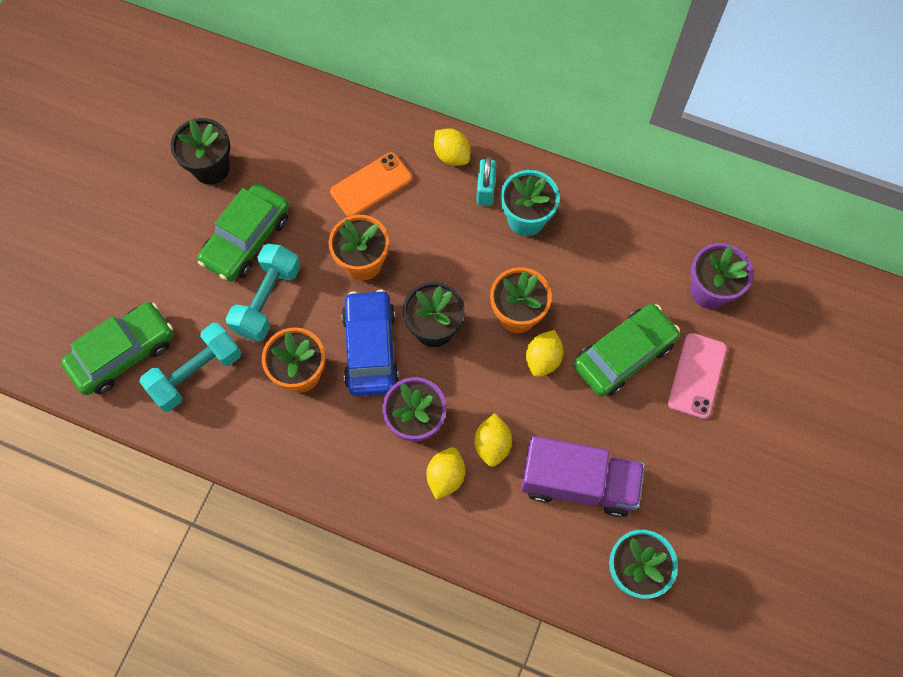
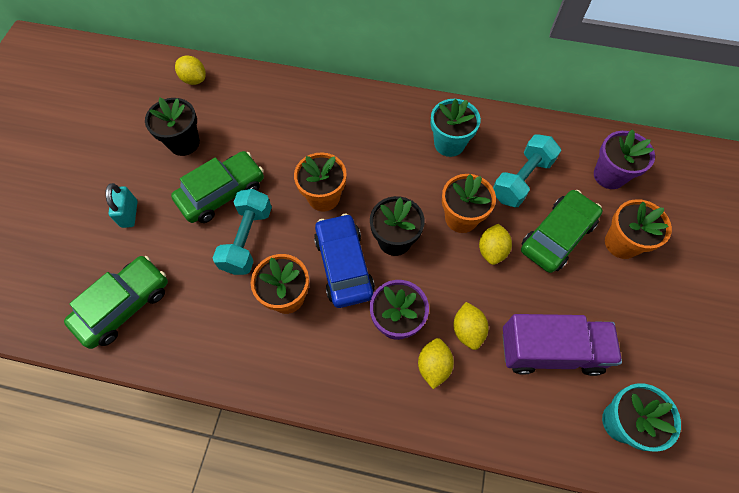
camera: 10 degrees left, 5 degrees down
(196, 373) = (193, 312): turquoise dumbbell -> turquoise dumbbell (521, 179)
(247, 239) = (222, 193): green car -> green car turned 150 degrees counterclockwise
(371, 185) = (319, 137): orange phone -> none
(452, 155) = (379, 106): yellow lemon -> yellow lemon (194, 79)
(485, 190) = (411, 127): turquoise padlock -> turquoise padlock (129, 214)
(697, 376) = (621, 243): pink phone -> orange flower pot

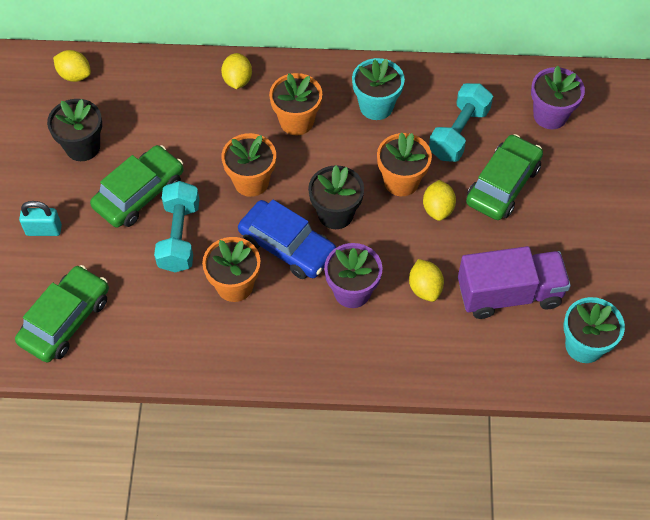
camera: 10 degrees left, 5 degrees down
(129, 214) = (44, 230): turquoise padlock -> turquoise padlock turned 75 degrees counterclockwise
(344, 265) = (287, 246): blue car -> blue car turned 150 degrees clockwise
(433, 366) = (396, 326): yellow lemon -> yellow lemon (237, 80)
(621, 243) = (569, 182): orange flower pot -> orange flower pot (296, 121)

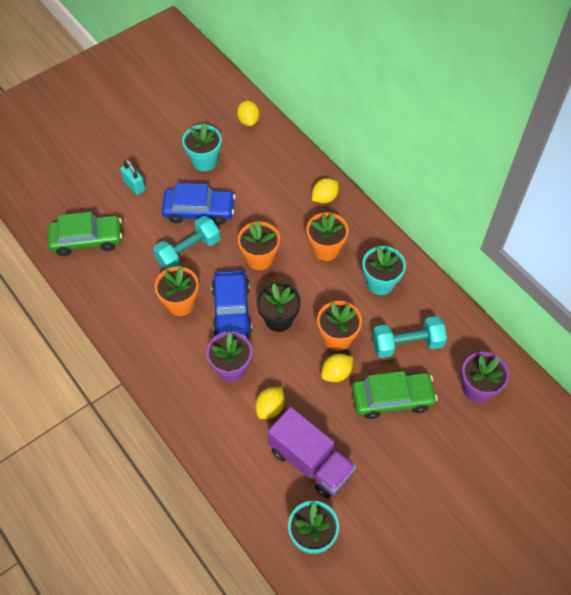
camera: 50 degrees right, 0 degrees up
(83, 147) = (204, 161): black flower pot -> turquoise flower pot
(139, 193) = (199, 211): green car -> blue car

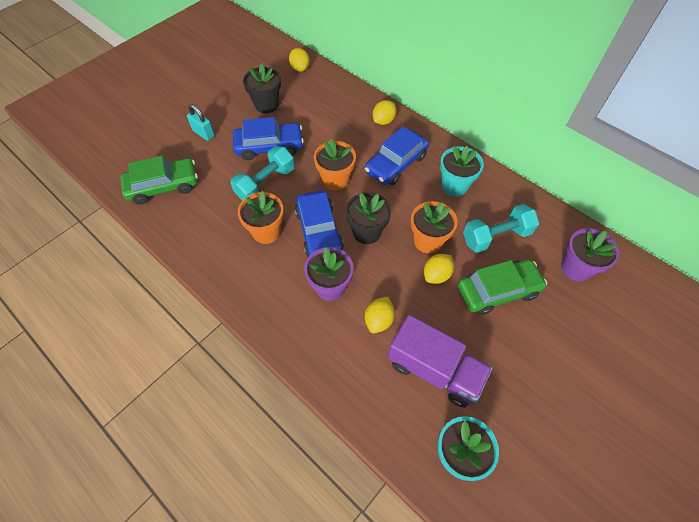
camera: 10 degrees left, 0 degrees up
(204, 161) = (266, 105): turquoise flower pot -> black flower pot
(325, 249) = (396, 163): orange flower pot -> blue car

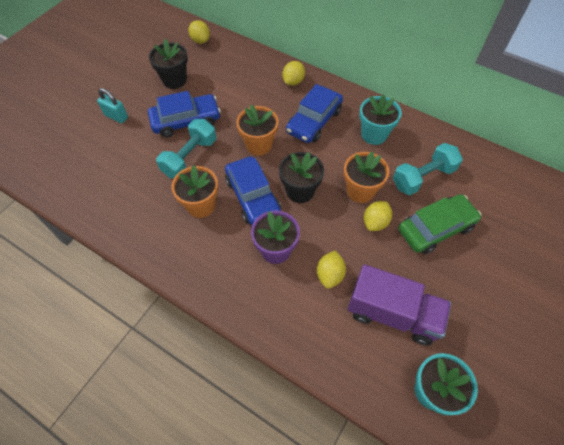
camera: 10 degrees left, 0 degrees up
(163, 186) = (85, 175): green car -> none
(576, 268) = (502, 196): purple flower pot -> none

